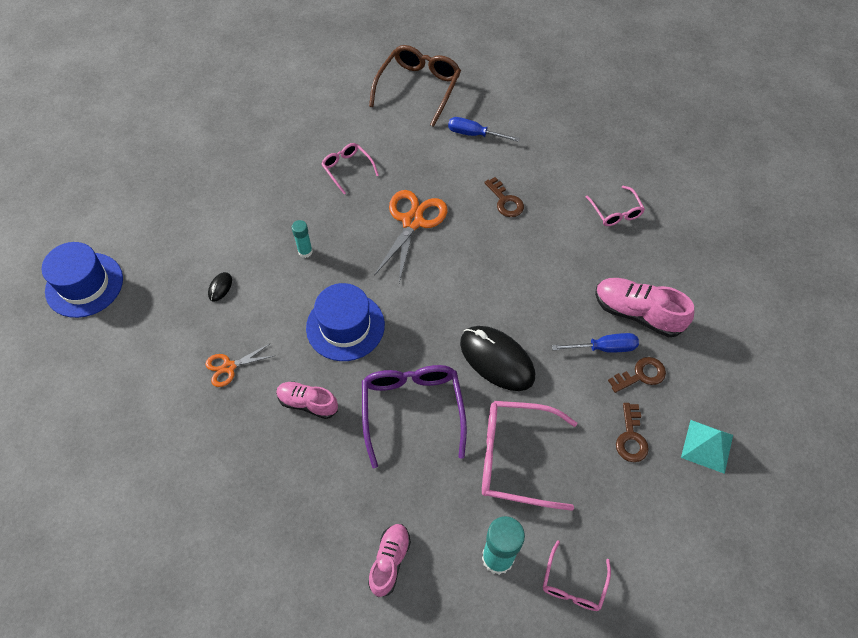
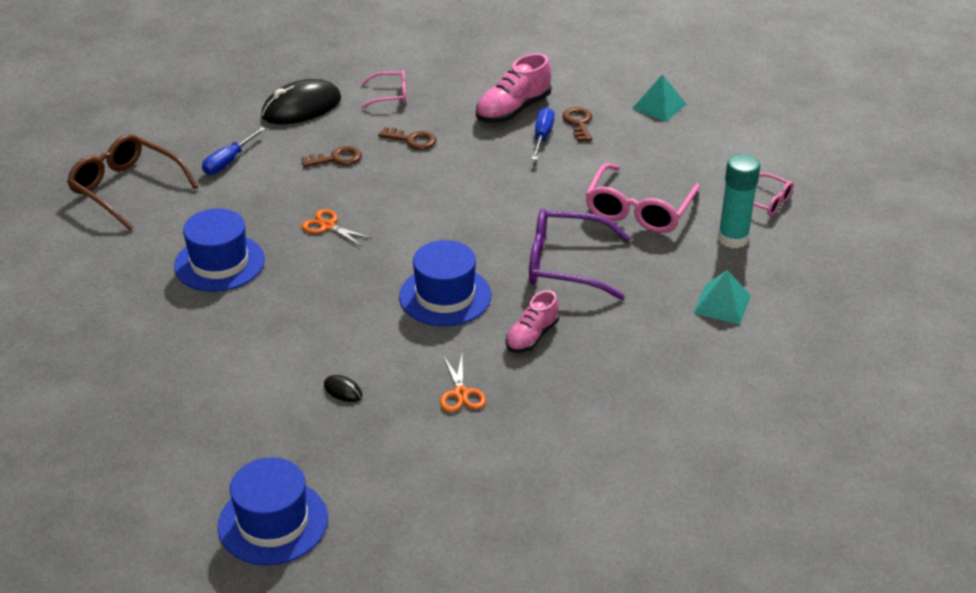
camera: 75 degrees left, 20 degrees down
(305, 252) = (326, 313): turquoise glue stick -> none
(347, 169) = (219, 263): pink glasses -> blue hat
(390, 561) = (722, 304): pink shoe -> turquoise pyramid
(412, 221) = (327, 226): orange scissors -> orange scissors, size x0.56
(497, 360) = (529, 201): black mouse -> black mouse (301, 108)
(631, 438) = (639, 142): brown key -> brown key (412, 140)

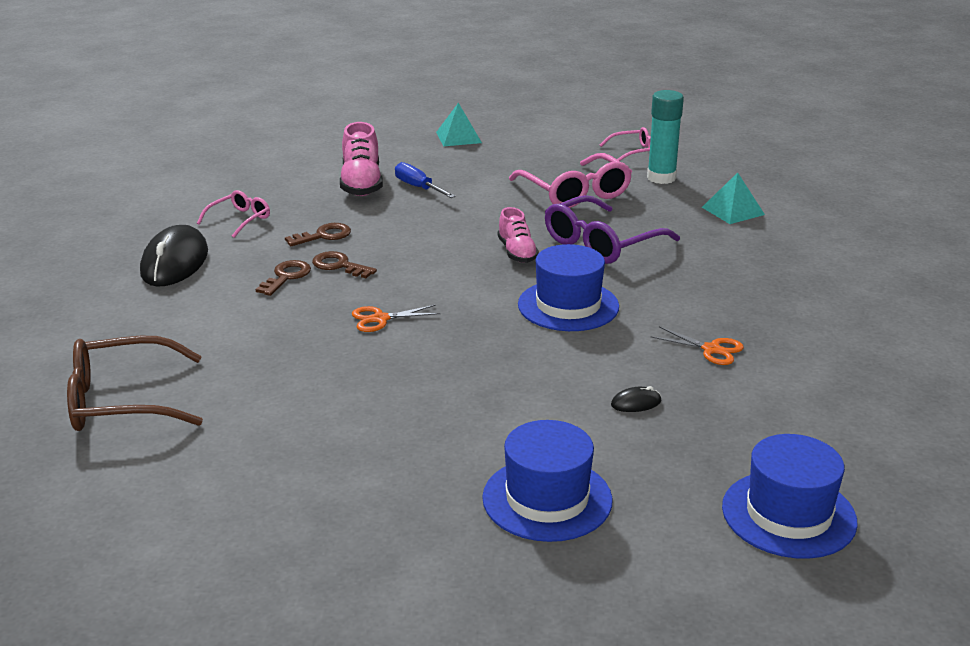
camera: 50 degrees left, 10 degrees down
(219, 263) = (343, 394): blue hat -> blue hat (547, 499)
(228, 162) = (187, 329): blue screwdriver -> none
(531, 336) = (675, 292): pink shoe -> pink shoe (517, 252)
(578, 123) = (426, 169): brown key -> brown key (339, 265)

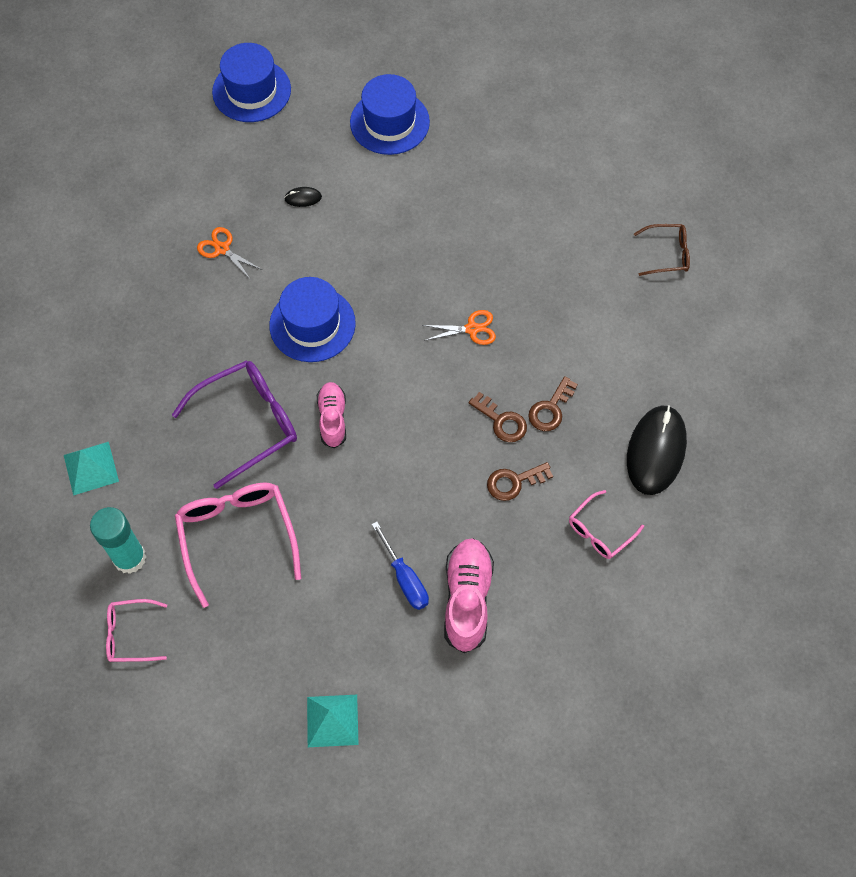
camera: 170 degrees left, 35 degrees up
(123, 401) = (667, 254): brown glasses -> brown glasses, size x0.56

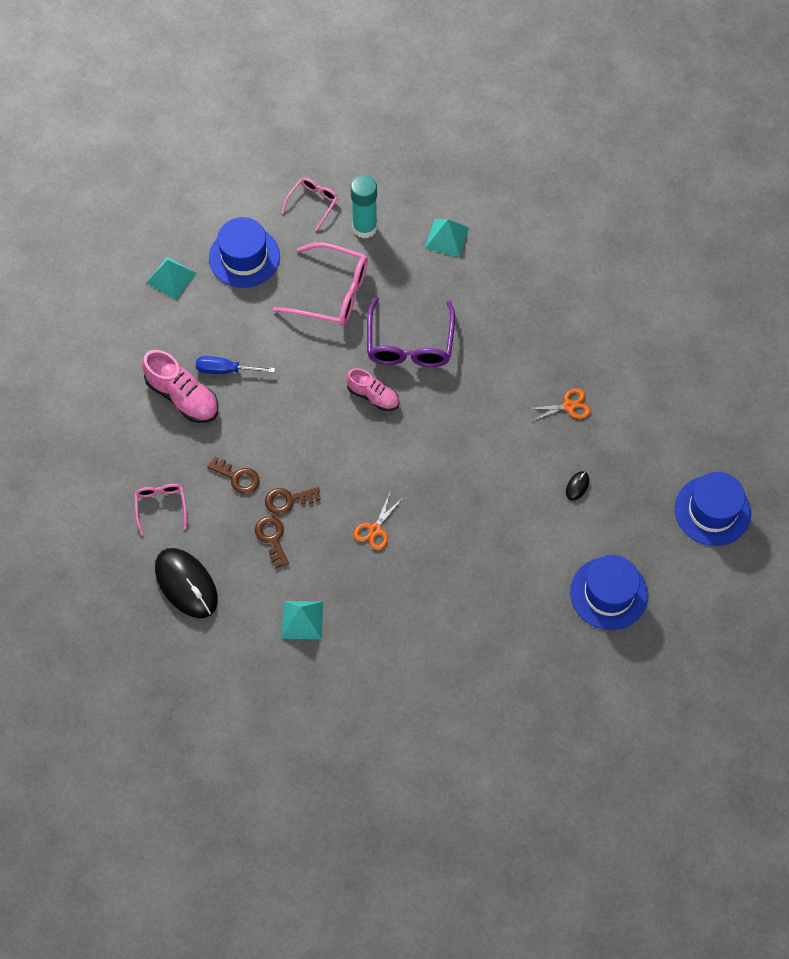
camera: 125 degrees right, 0 degrees up
(312, 324) = (459, 427): blue hat -> blue hat (244, 257)
(514, 482) = (237, 477): brown key -> brown key turned 105 degrees clockwise
(606, 332) = (302, 620): none -> turquoise pyramid
(667, 254) = (334, 714): brown glasses -> none

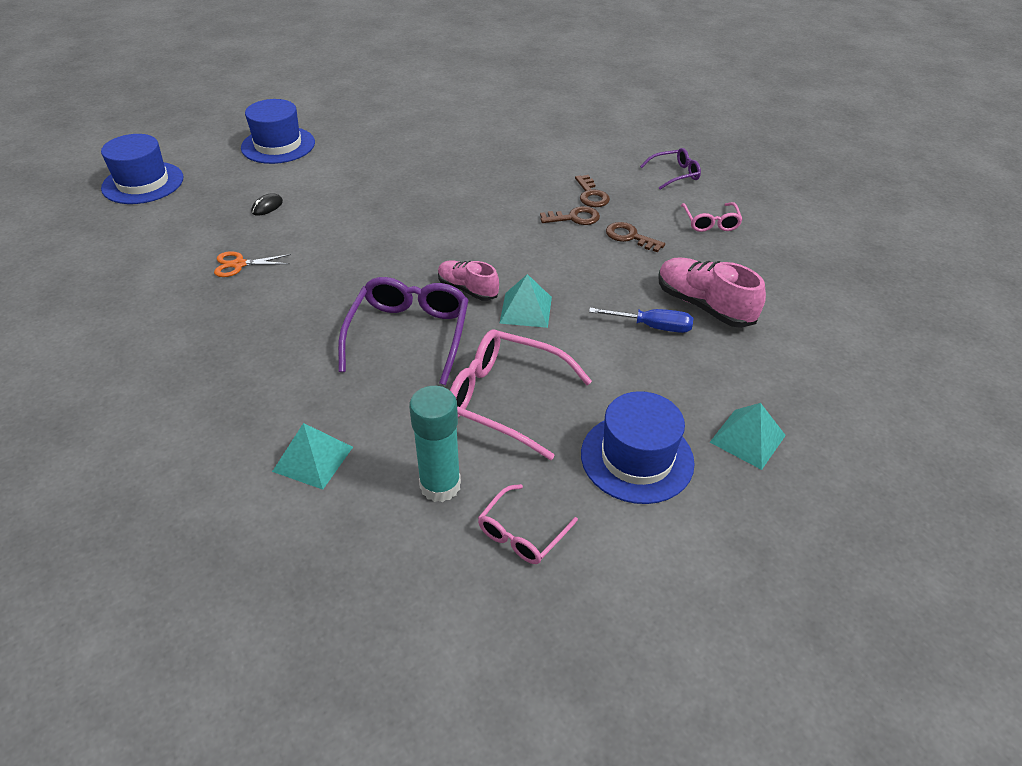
camera: 175 degrees left, 20 degrees down
(186, 584) = (674, 174): black mouse -> purple glasses
(302, 620) = (563, 149): turquoise pyramid -> turquoise pyramid (526, 309)
(375, 529) = (485, 193): orange scissors -> none

